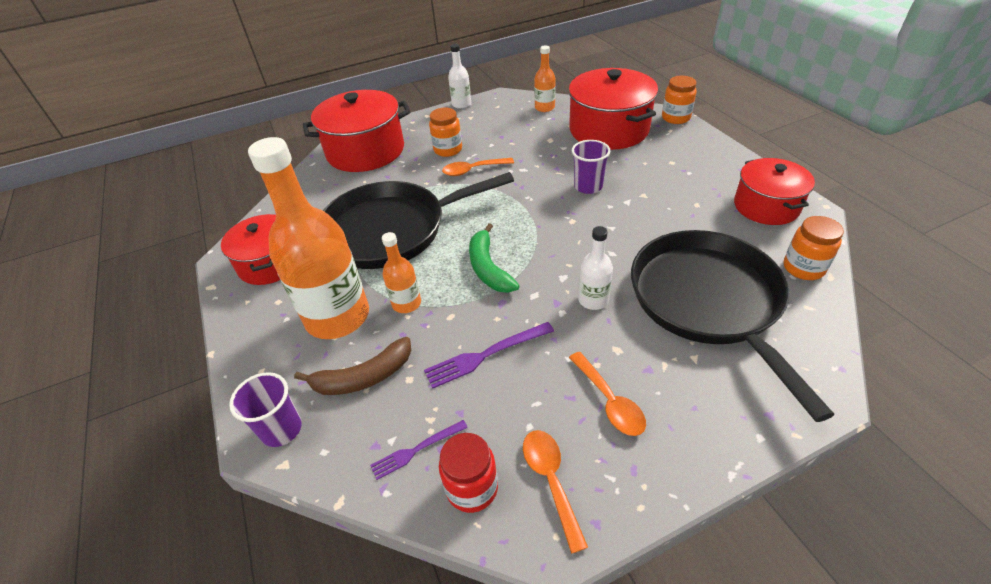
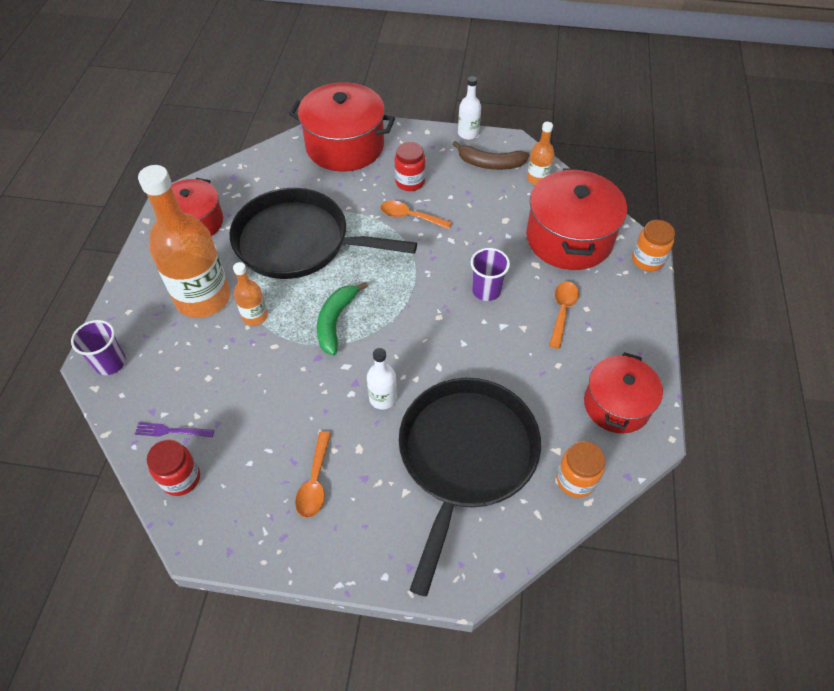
camera: 30 degrees right, 10 degrees up
(364, 377) = (183, 357): brown banana -> brown banana (490, 164)
(448, 150) = (410, 182): orange jar -> red jar
(485, 355) = (269, 392): purple fork -> none
(551, 480) = (228, 507): orange spoon -> orange spoon (562, 311)

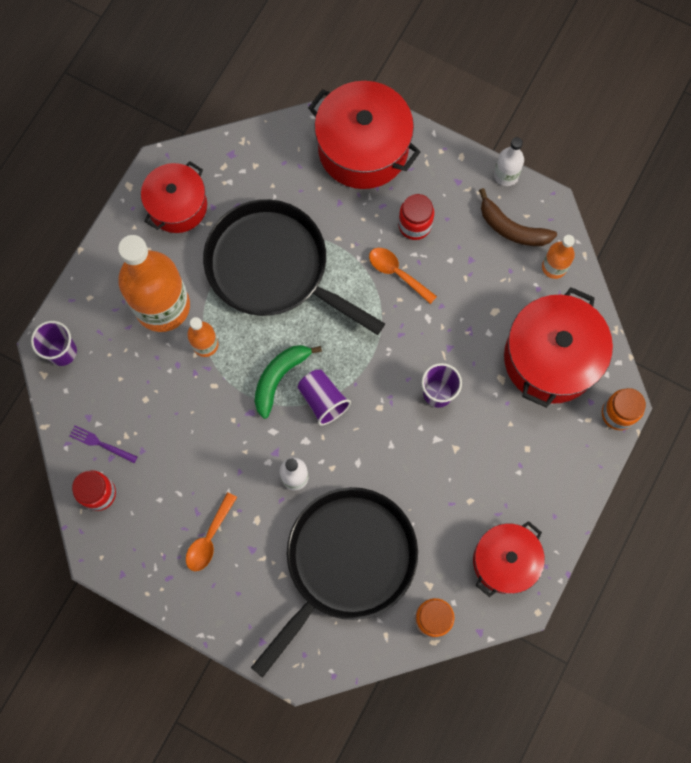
camera: 20 degrees right, 20 degrees up
(384, 326) = (323, 400): none -> purple cup
(562, 311) = (502, 443): orange spoon -> none

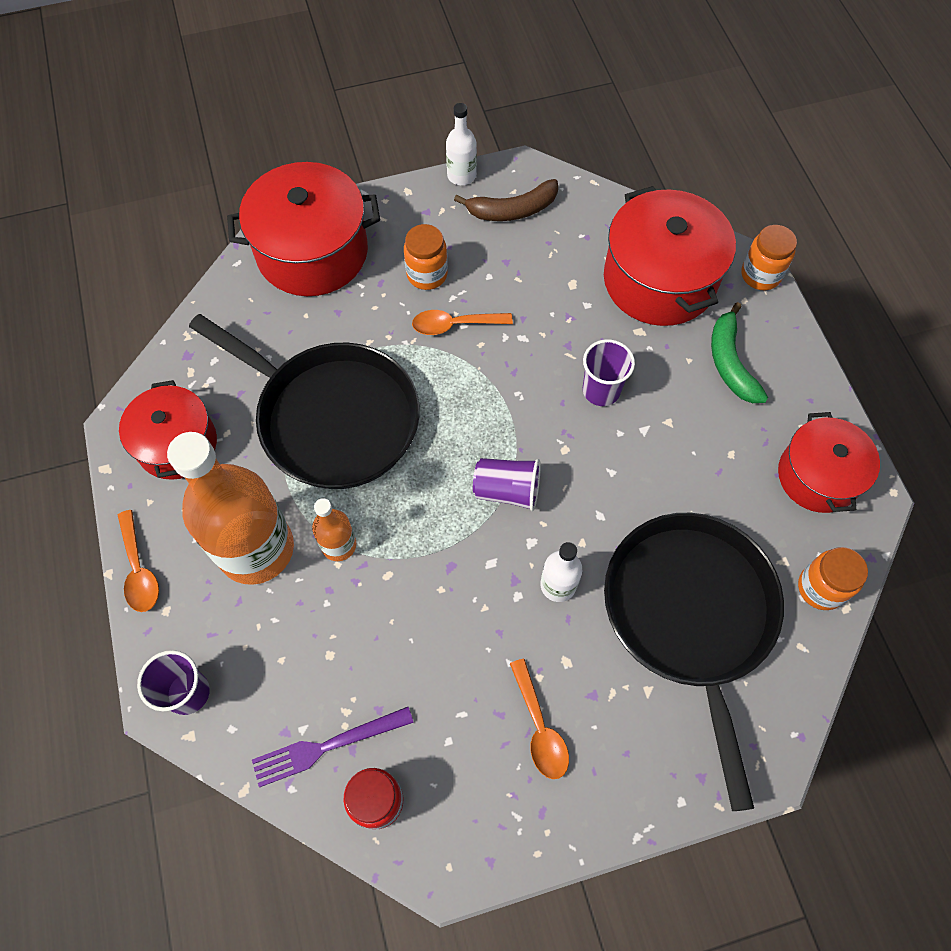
camera: 45 degrees left, 10 degrees down
(96, 262) = (139, 570): none -> orange spoon
(101, 444) = (327, 746): purple fork -> purple fork, size x1.53
(272, 267) = (332, 418): black pan -> black pan turned 135 degrees counterclockwise
(279, 378) = (444, 509): green banana -> green banana (730, 363)
(414, 225) = (427, 274): red jar -> orange jar
(554, 267) = (580, 210): orange bottle -> none

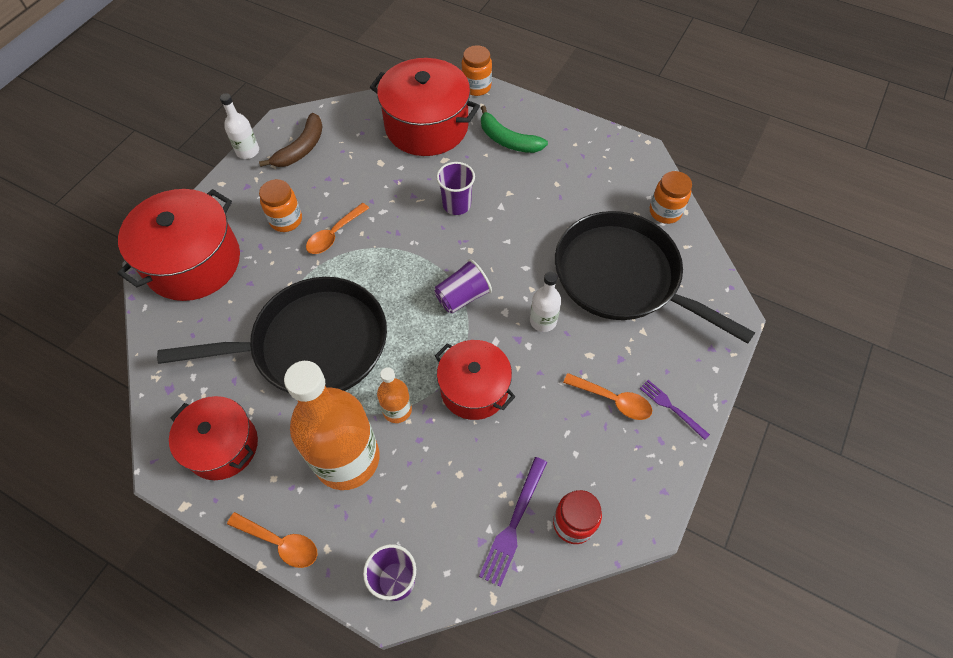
camera: 45 degrees left, 5 degrees down
(589, 793) = (671, 407): none -> purple fork
(817, 476) = (607, 161): red pot -> red pot (474, 389)

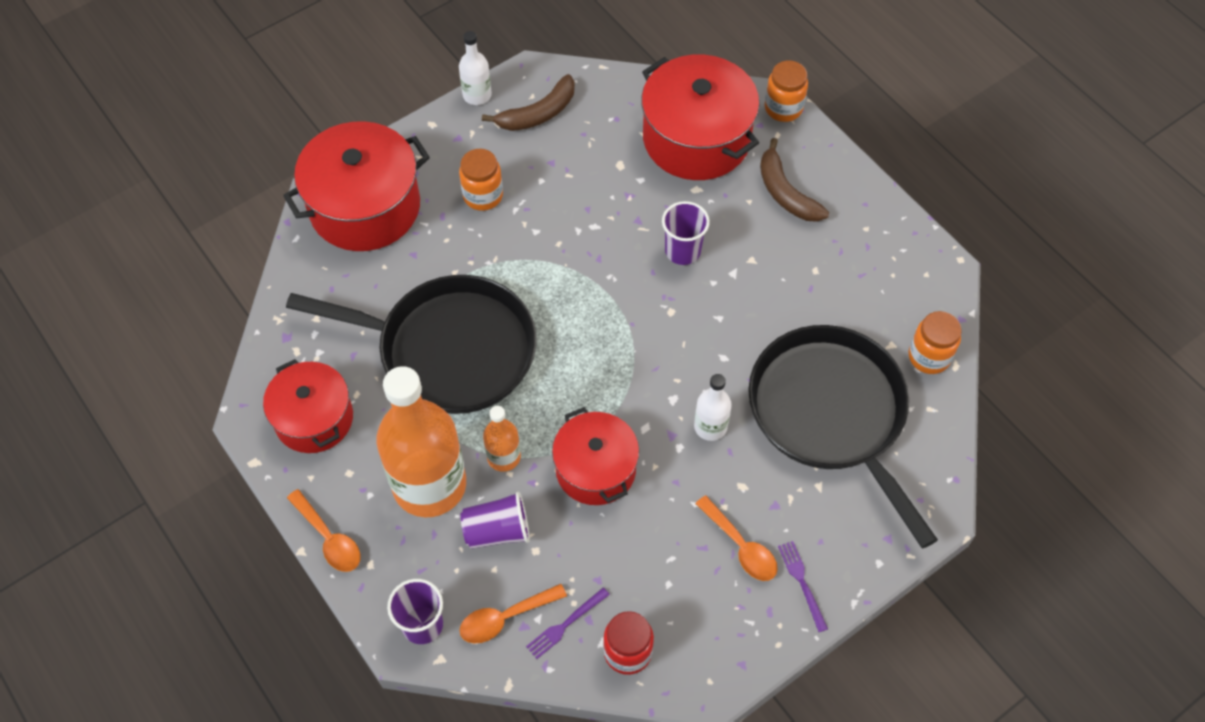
camera: 25 degrees right, 0 degrees up
(334, 235) = (527, 233): orange spoon -> orange spoon (505, 618)
(462, 297) = (634, 362): purple cup -> purple cup (497, 531)
(508, 140) = (785, 193): green banana -> brown banana
(513, 524) = (565, 624): purple fork -> purple fork, size x0.65

